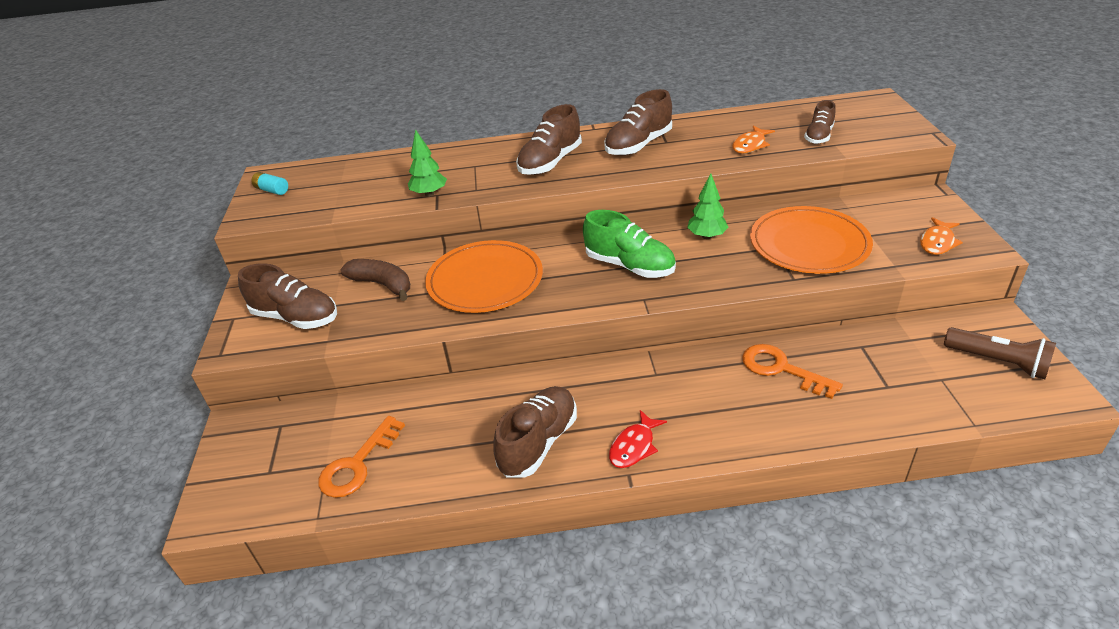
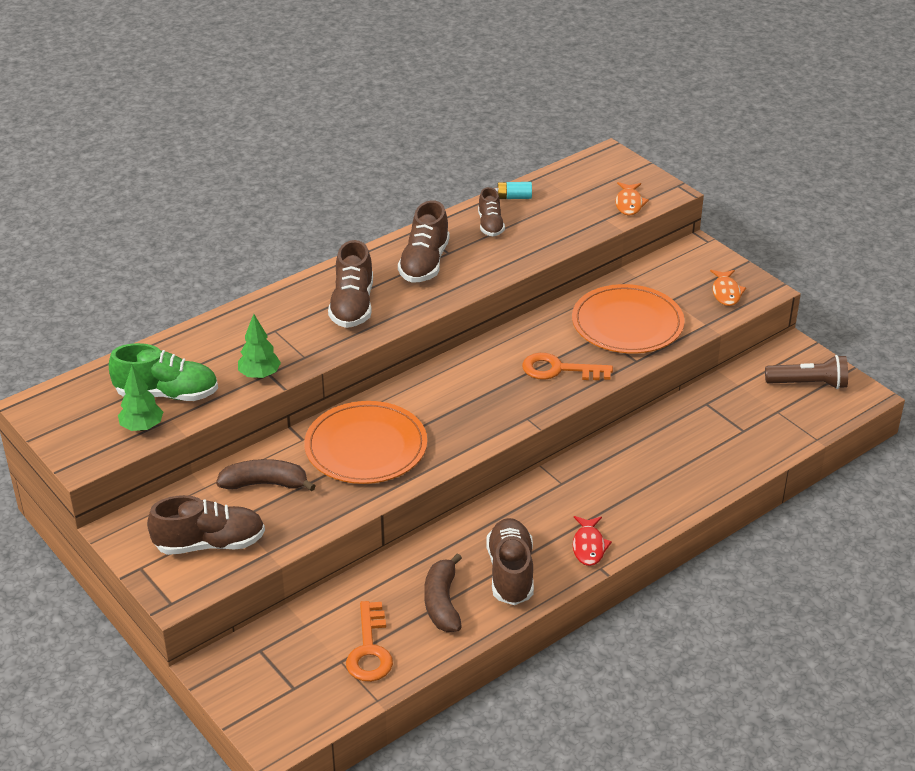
camera: 35 degrees left, 0 degrees up
(272, 190) = (69, 421): turquoise battery -> turquoise battery (513, 197)
(455, 446) = (442, 603): none -> brown banana
(629, 266) = (489, 391): green shoe -> green shoe (167, 394)
(707, 236) = (535, 341): green tree -> green tree (142, 427)
(750, 145) = (531, 237): orange fish -> orange fish (629, 204)
(781, 369) = (658, 444): orange key -> orange key (559, 370)
(819, 136) = (585, 212): brown shoe -> brown shoe (490, 225)

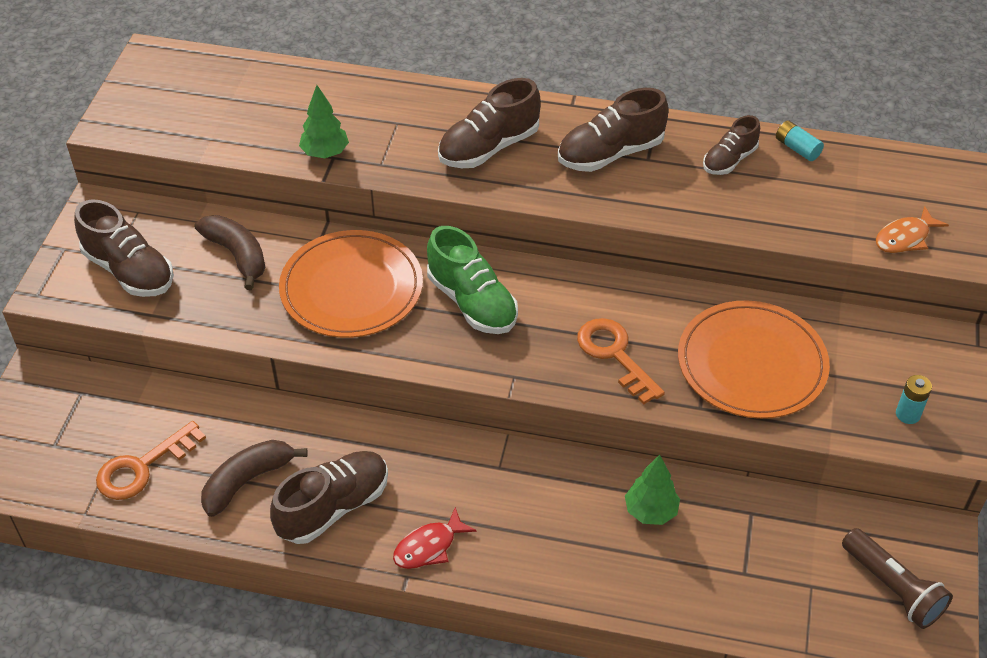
camera: 50 degrees right, 10 degrees up
(142, 427) = (184, 130): green tree -> green tree (650, 511)
(167, 394) = (241, 116): green shoe -> green shoe (472, 302)
(726, 292) = (907, 414): orange fish -> turquoise battery

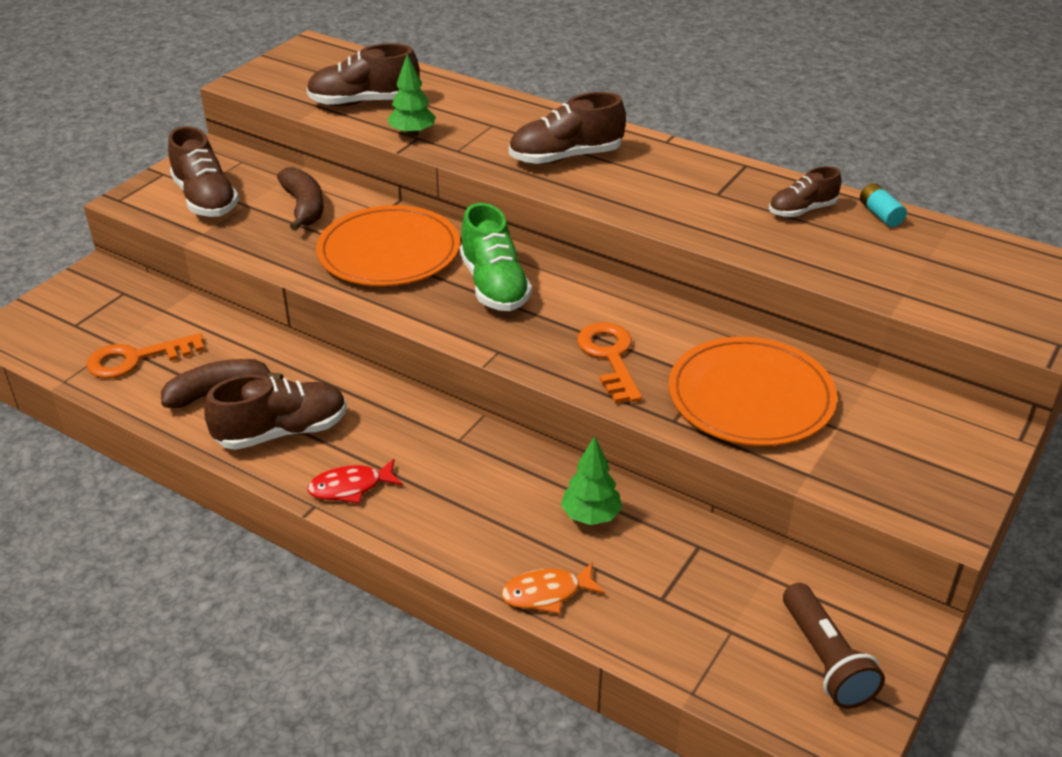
camera: 20 degrees right, 10 degrees down
(610, 154) = (682, 183): brown shoe -> brown shoe (364, 102)
(905, 238) = (962, 308): orange fish -> orange fish (547, 593)
(907, 414) = (905, 481): turquoise battery -> none

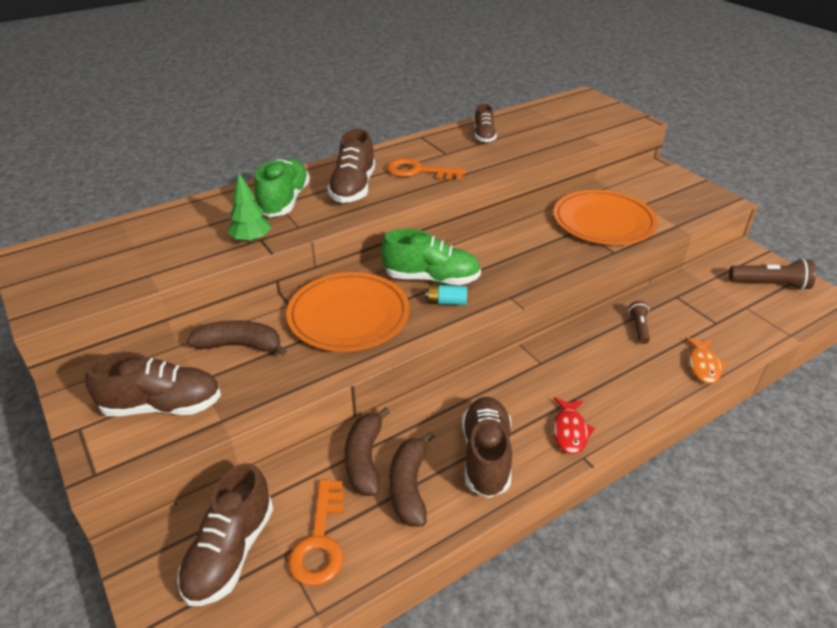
camera: 65 degrees left, 0 degrees up
(241, 354) = (365, 459): none -> brown banana
(364, 102) = (171, 251): brown shoe -> brown shoe (230, 552)
(500, 127) = (284, 201): none -> green shoe
(591, 516) = (638, 327): green tree -> brown flashlight
(610, 357) = (541, 256): orange key -> orange key (418, 171)
(880, 214) = (505, 118): turquoise battery -> turquoise battery (446, 302)

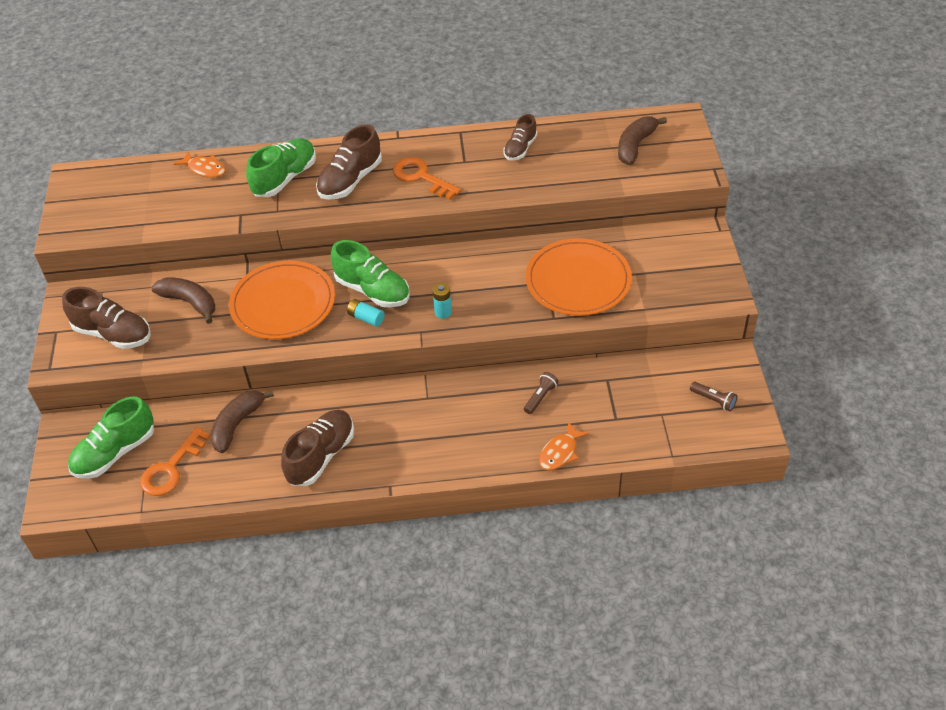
camera: 30 degrees right, 10 degrees up
(188, 214) = (205, 169): none -> orange fish
(230, 552) = (115, 452): brown shoe -> green shoe
(251, 240) = (233, 213): green tree -> none
(409, 486) = (252, 456): brown banana -> brown banana (635, 146)
(515, 276) = (443, 312): none -> turquoise battery
(570, 431) = (398, 462): red fish -> none
(770, 284) = (714, 400): brown flashlight -> brown flashlight, size x0.59

